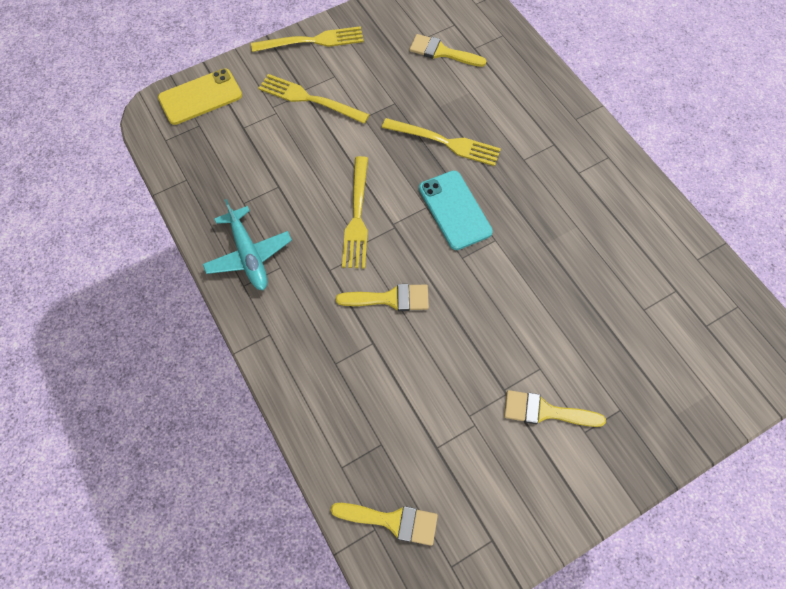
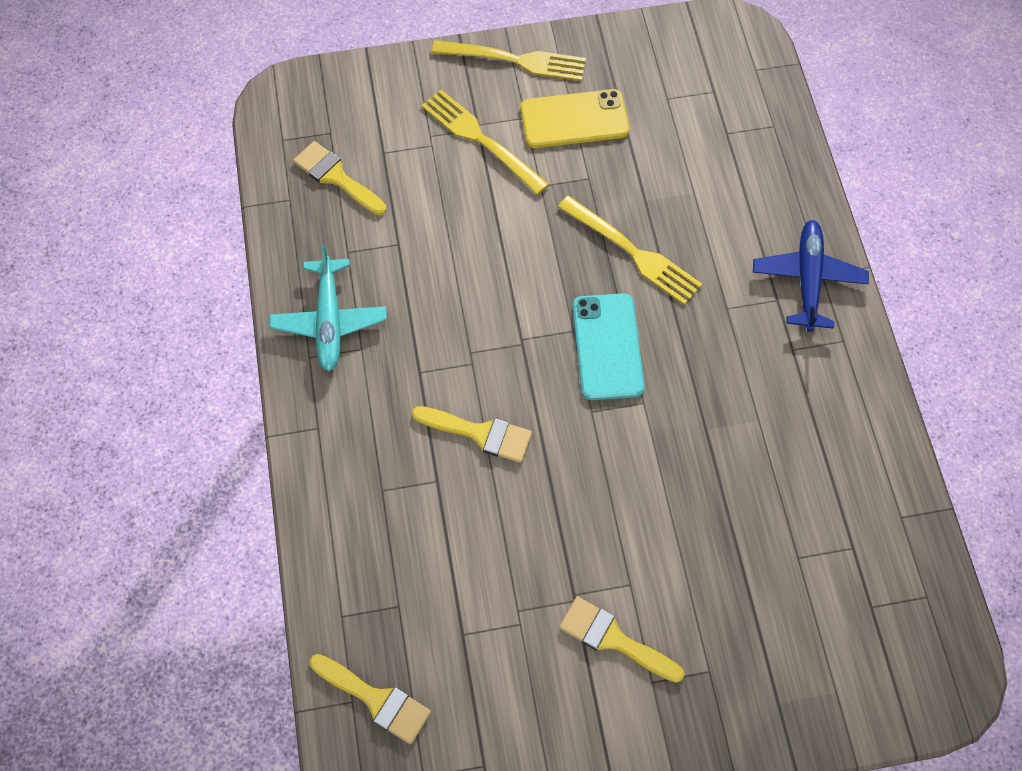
camera: 20 degrees right, 0 degrees up
(200, 97) = (345, 95): yellow phone -> yellow phone (574, 119)
(357, 217) = (480, 315): yellow fork -> none
(442, 52) = (680, 126): yellow brush -> yellow brush (336, 177)
(568, 125) = (807, 279): none -> blue plane

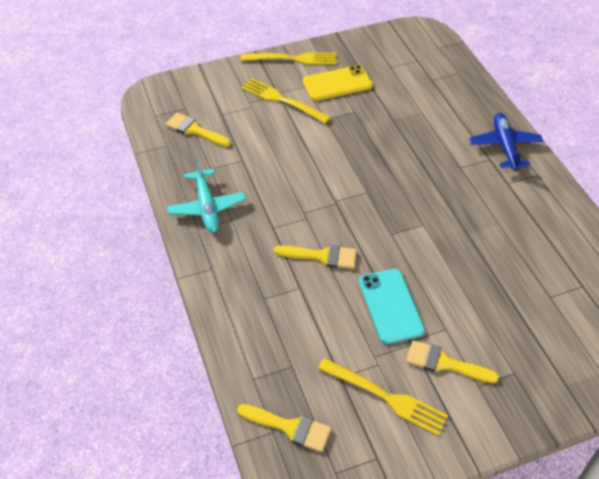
camera: 10 degrees left, 15 degrees down
(607, 346) = (391, 197): turquoise phone -> turquoise phone (390, 306)
(633, 253) = (393, 146): yellow fork -> yellow fork (386, 397)

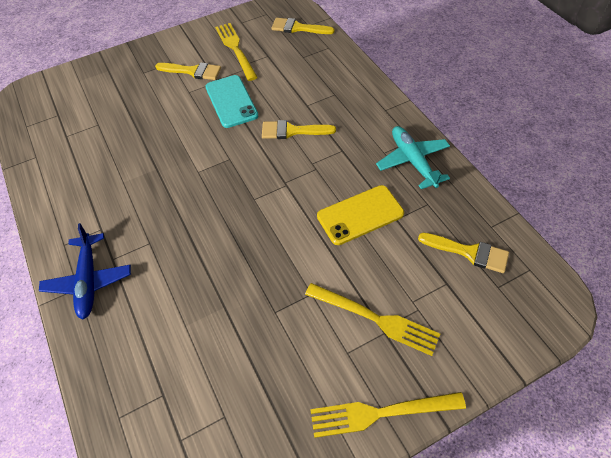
camera: 175 degrees right, 5 degrees up
(337, 83) = (304, 364): yellow phone -> yellow phone (360, 215)
(386, 397) = (235, 49): yellow fork -> yellow fork turned 45 degrees clockwise

